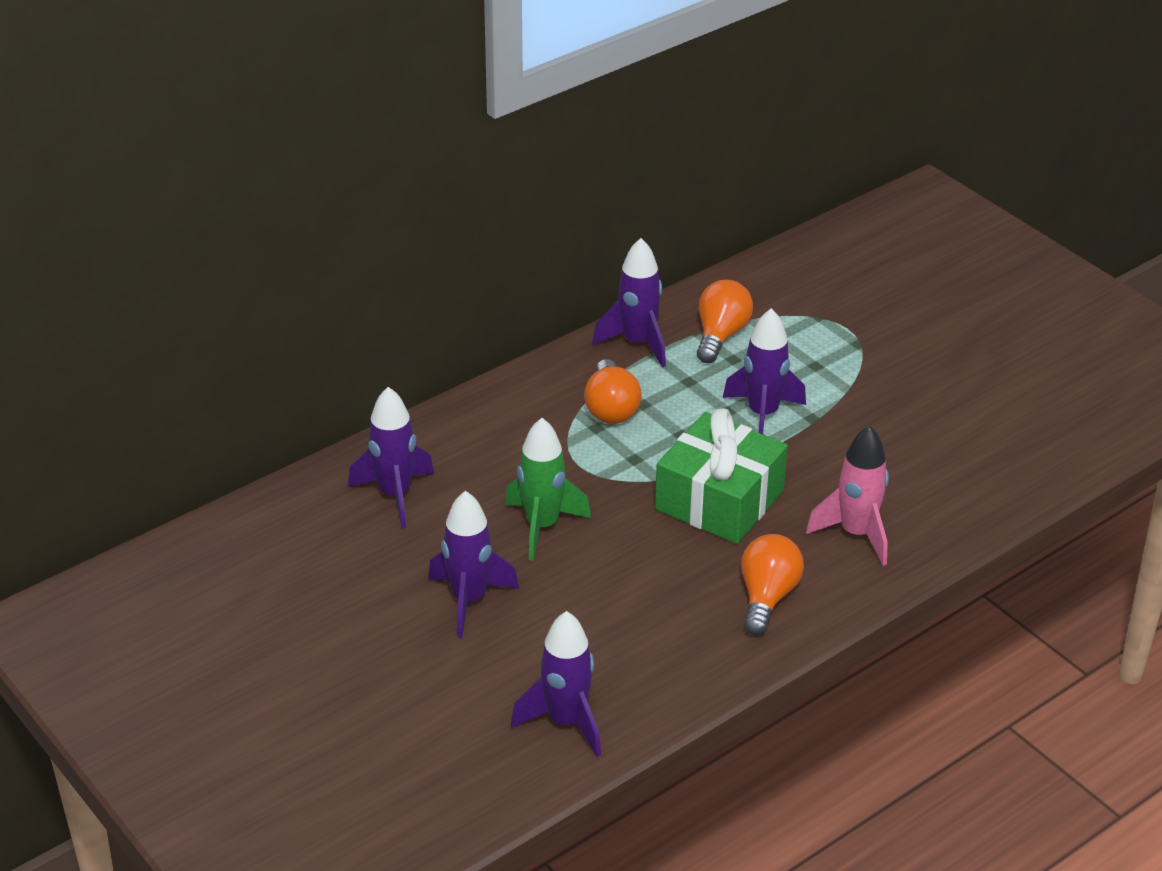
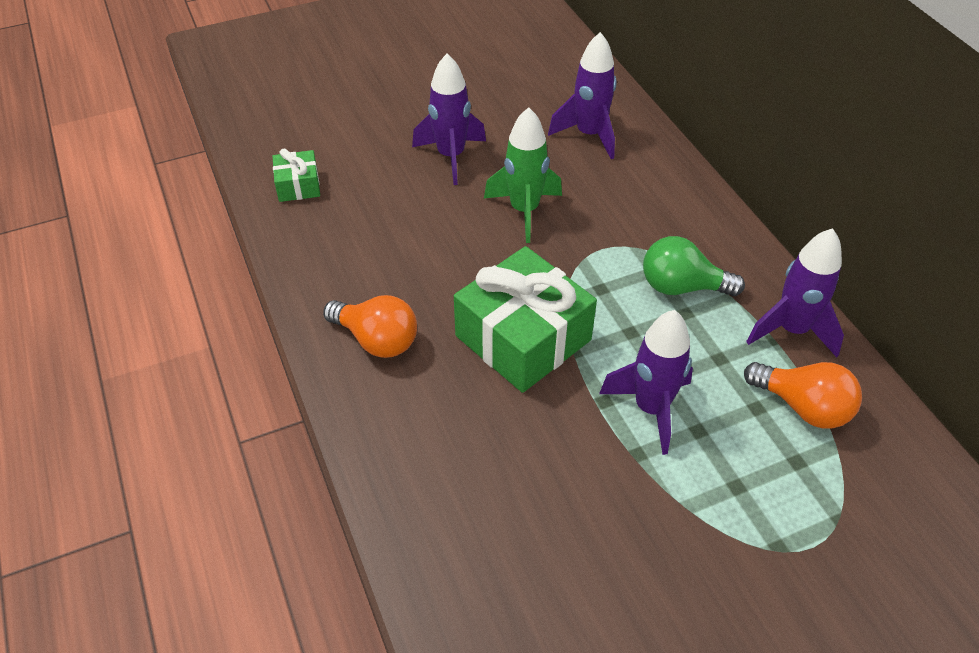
camera: 105 degrees right, 10 degrees up
(566, 722) = (298, 186): purple rocket -> green gift
(611, 408) = (681, 287): orange light bulb -> green light bulb
(856, 534) = (436, 437): pink rocket -> none

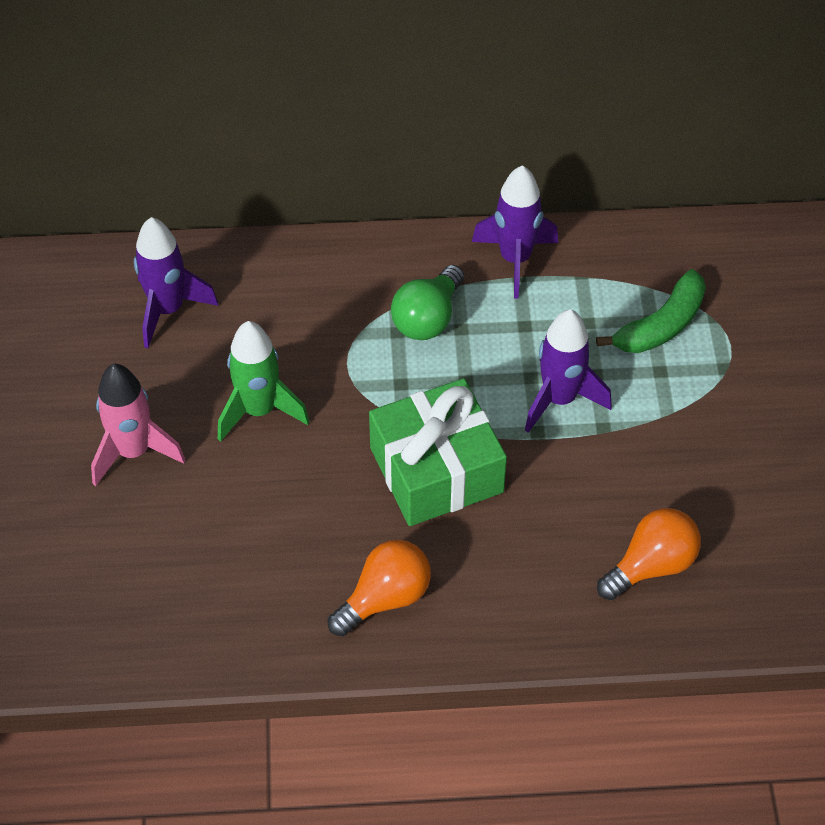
camera: 70 degrees left, 5 degrees up
(298, 186) = (103, 621): green gift -> none
(451, 156) = (134, 452): purple rocket -> pink rocket
(795, 472) = (661, 325): none -> green banana
(803, 407) = (600, 290): orange light bulb -> orange light bulb (651, 565)

